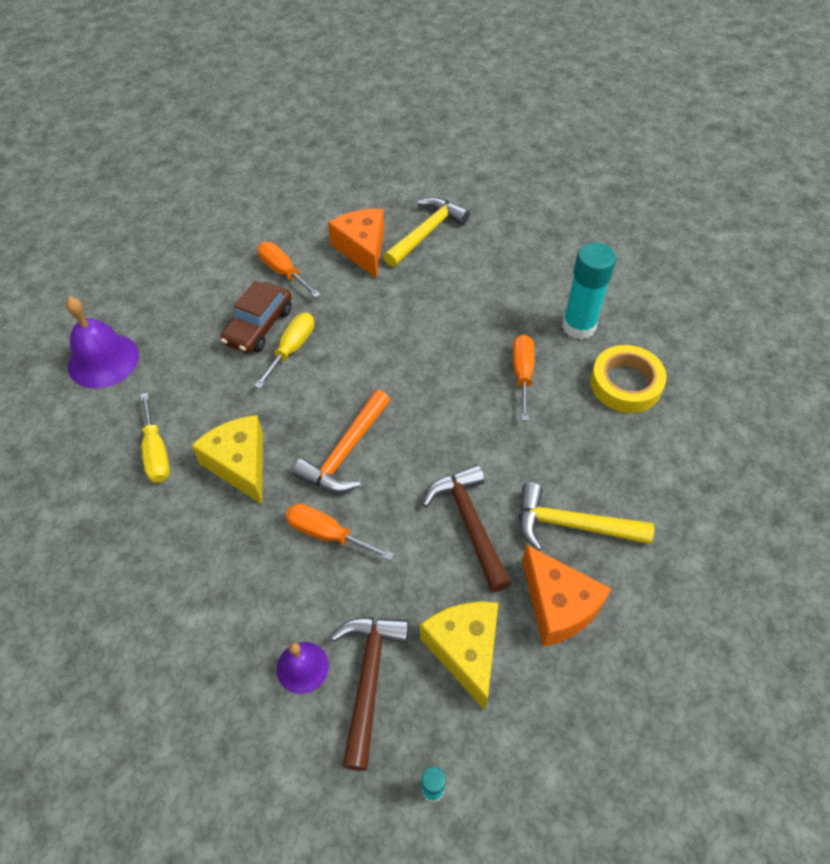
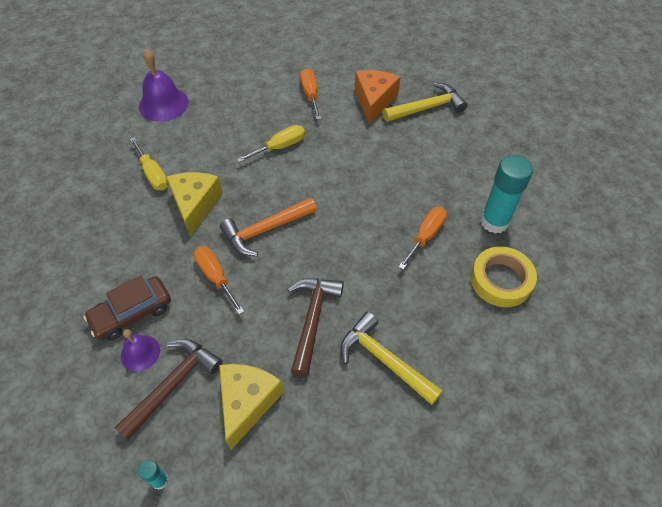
camera: 30 degrees right, 0 degrees up
(156, 452) = (153, 174): yellow screwdriver -> yellow screwdriver turned 45 degrees counterclockwise
(259, 326) = (270, 123): brown car -> brown car (132, 313)
(558, 605) = (332, 410): orange cheese -> none

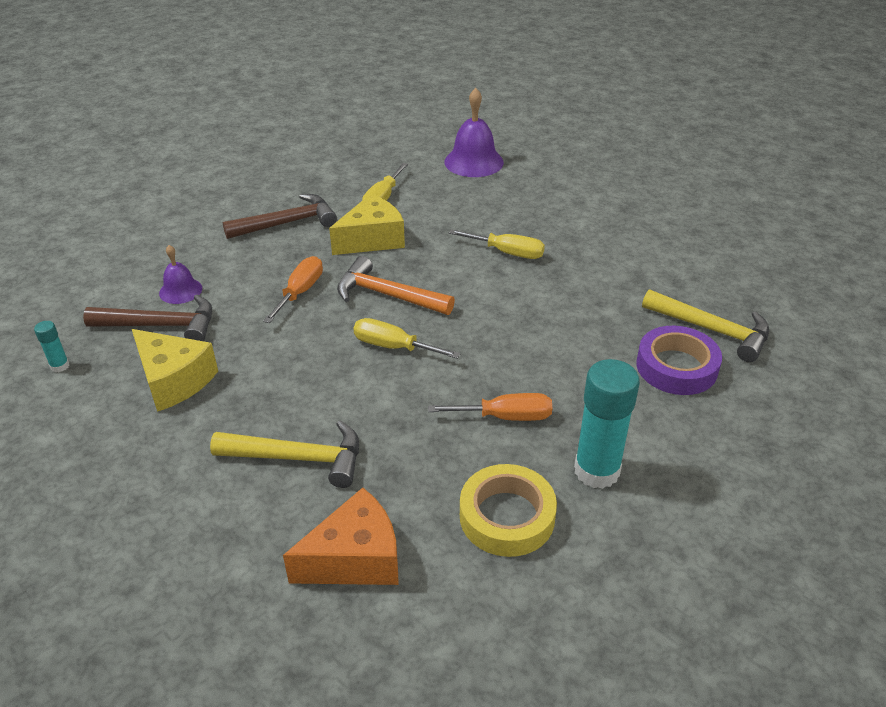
camera: 55 degrees right, 15 degrees down
(132, 313) = (218, 265): brown car -> none
(247, 402) = (174, 380): yellow cheese -> yellow cheese turned 60 degrees clockwise
(310, 94) = (608, 237): orange screwdriver -> none
(312, 320) = (305, 379): brown hammer -> brown hammer (287, 223)
(320, 255) = (393, 347): none -> yellow screwdriver
(374, 101) = (663, 285): orange cheese -> orange cheese (355, 558)
(384, 360) = (298, 458): yellow hammer -> yellow hammer turned 90 degrees clockwise
(443, 140) = (676, 367): none -> purple tape

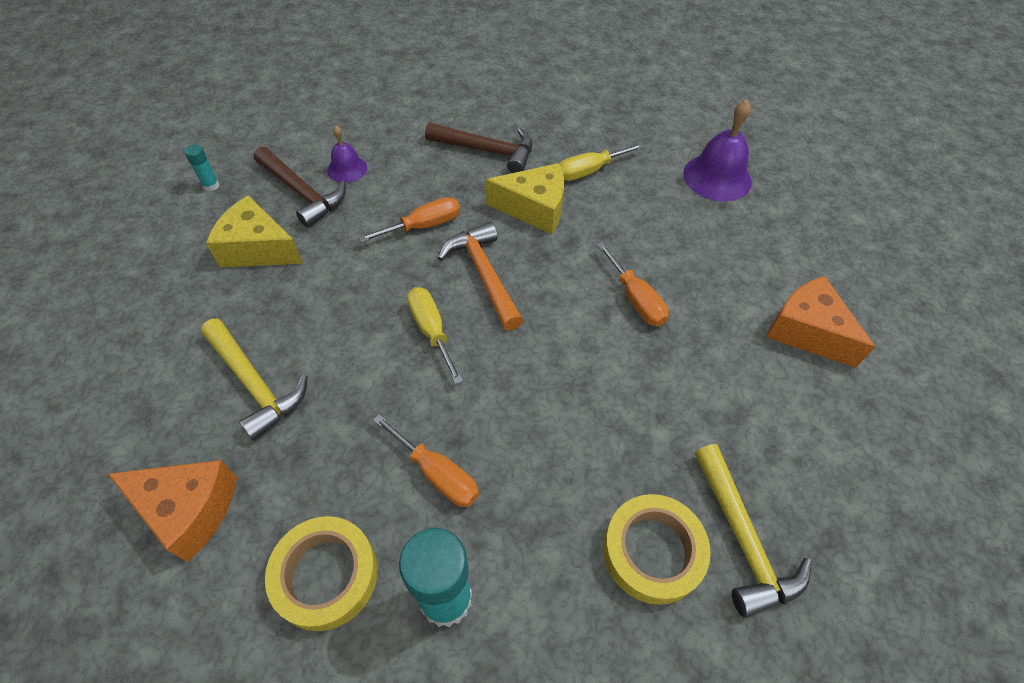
camera: 40 degrees right, 15 degrees up
(174, 380) = (258, 248): yellow cheese -> yellow cheese turned 120 degrees clockwise
(507, 253) = (635, 299): yellow screwdriver -> orange screwdriver
(624, 214) = (807, 331): none -> orange cheese
(676, 367) = (652, 551): purple tape -> yellow tape

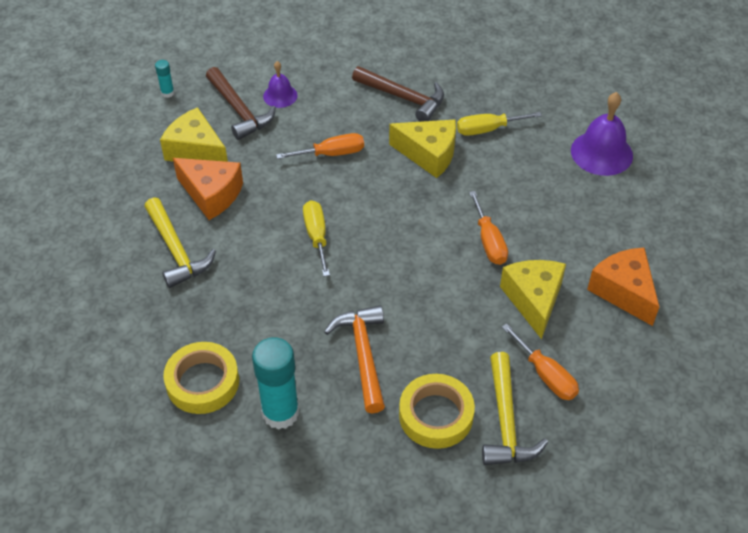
camera: 15 degrees right, 5 degrees down
(189, 510) = (118, 324): orange cheese -> orange cheese (211, 194)
(437, 474) = (295, 336): orange screwdriver -> orange screwdriver (546, 375)
(484, 275) = (370, 201): orange hammer -> orange hammer (363, 355)
(712, 362) = (533, 300): none -> yellow cheese

